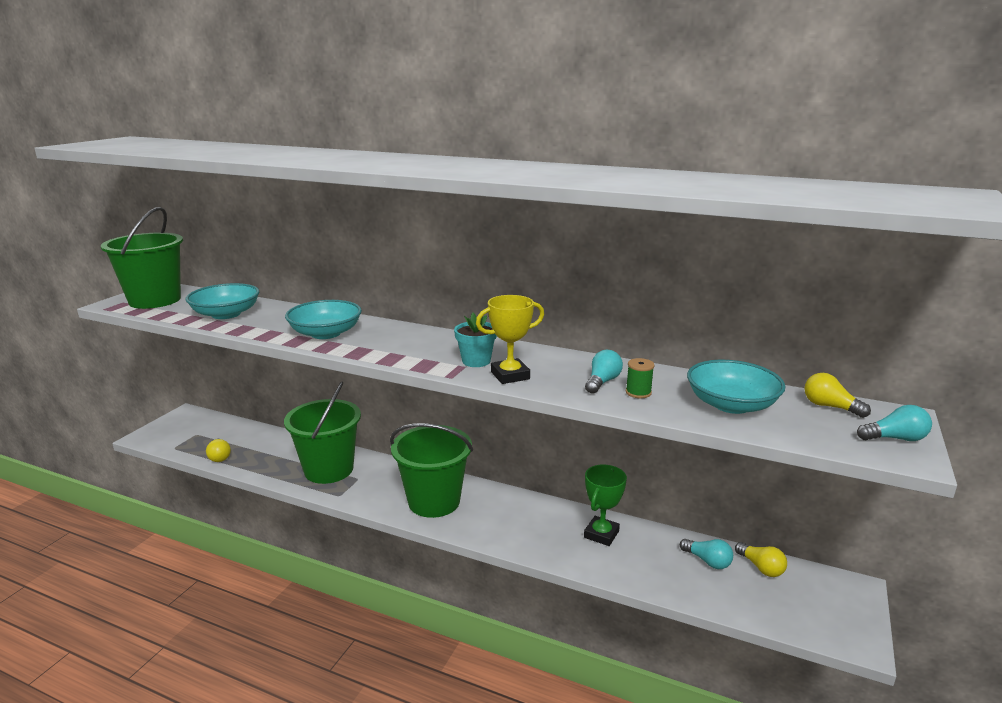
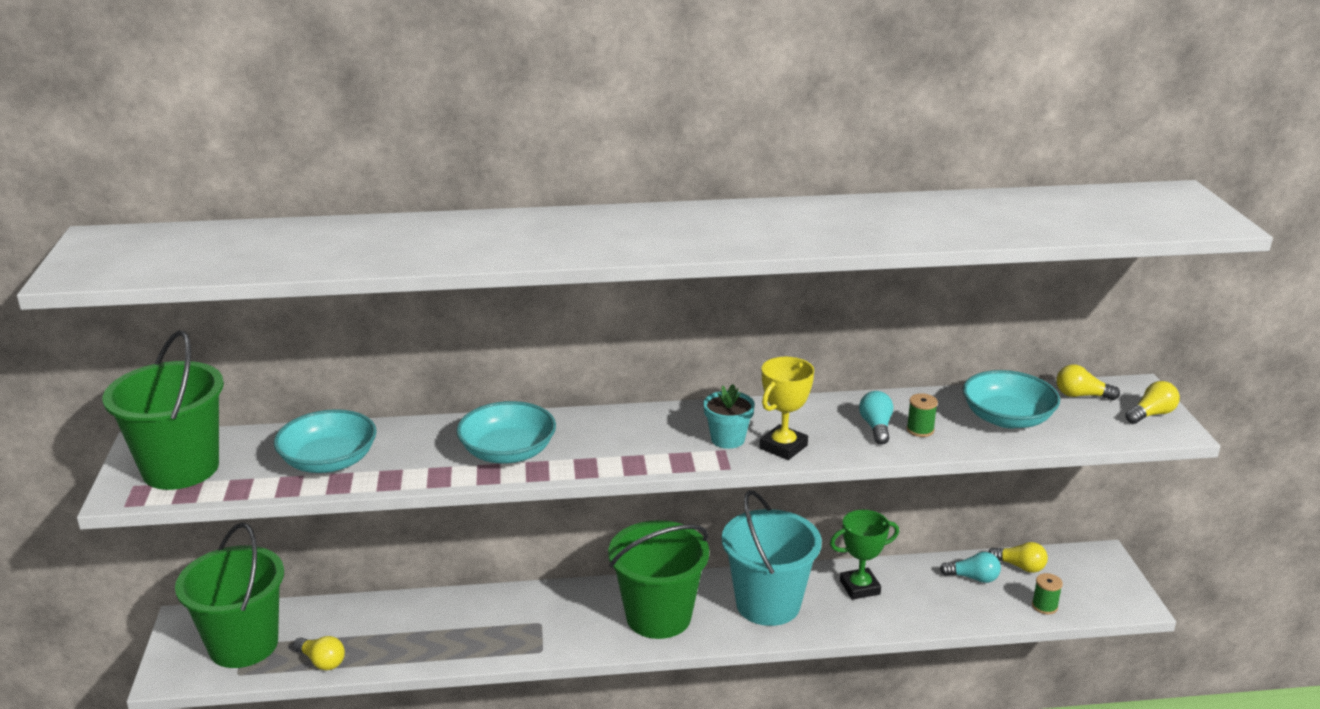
camera: 30 degrees left, 5 degrees up
(329, 469) = (492, 625): green bucket -> green bucket (243, 645)
(518, 521) = (768, 604): none -> turquoise bucket
(601, 534) = (859, 587): green trophy -> green trophy turned 75 degrees clockwise
(757, 608) = (1044, 606): none -> green spool
(895, 438) = (1151, 414): turquoise light bulb -> yellow light bulb

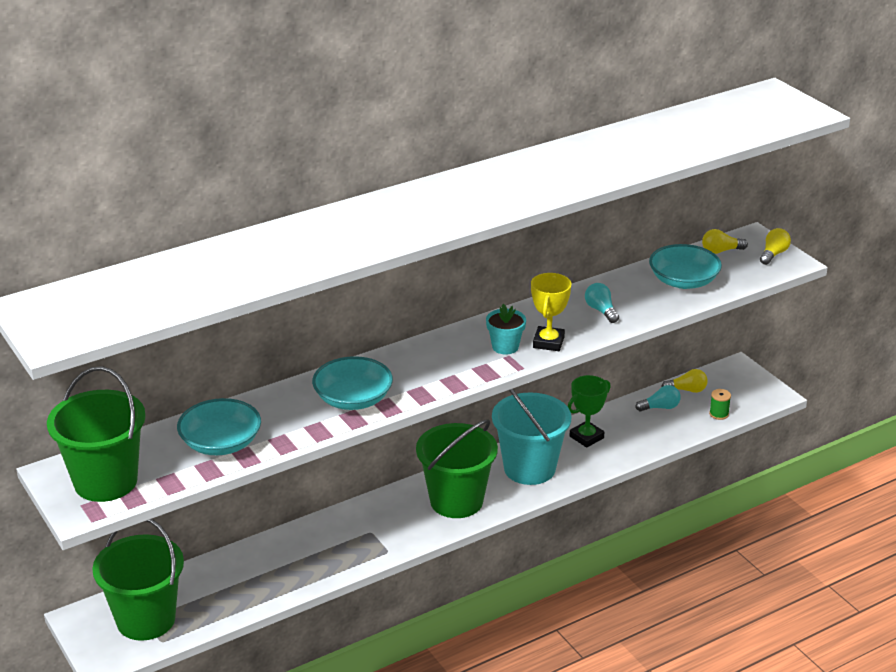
camera: 25 degrees left, 5 degrees up
(322, 661) = (222, 611): yellow light bulb -> none
(920, 430) = (631, 305): green spool -> none

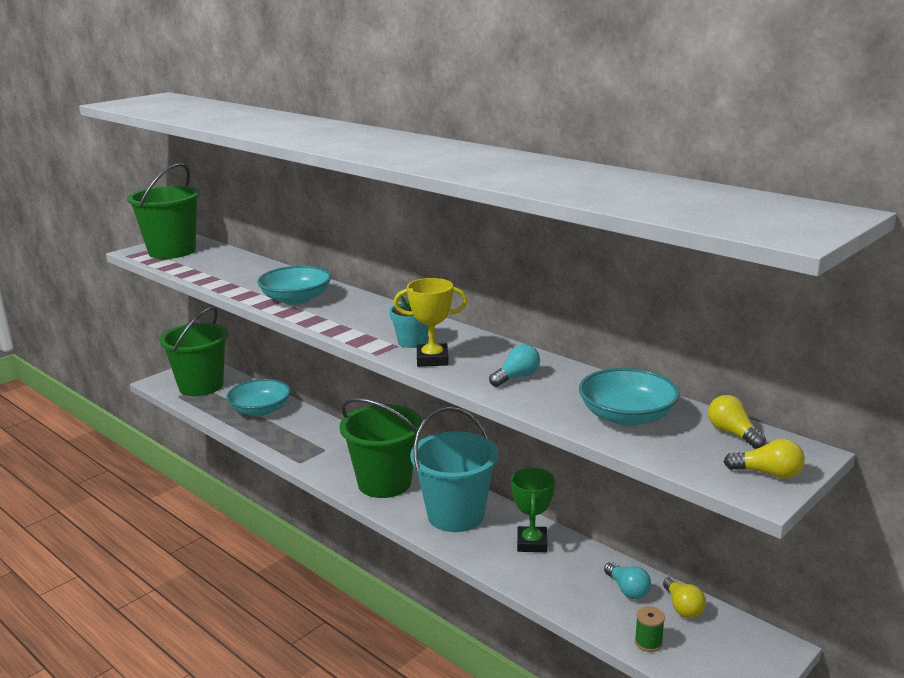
camera: 75 degrees right, 10 degrees down
(221, 443) = (223, 271): turquoise bowl -> turquoise bowl (260, 410)
(586, 437) = (532, 543): green trophy -> green trophy turned 60 degrees clockwise

